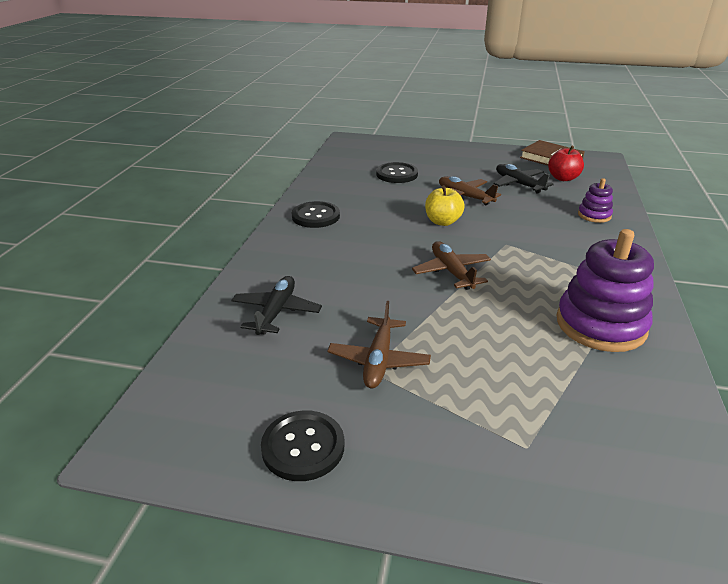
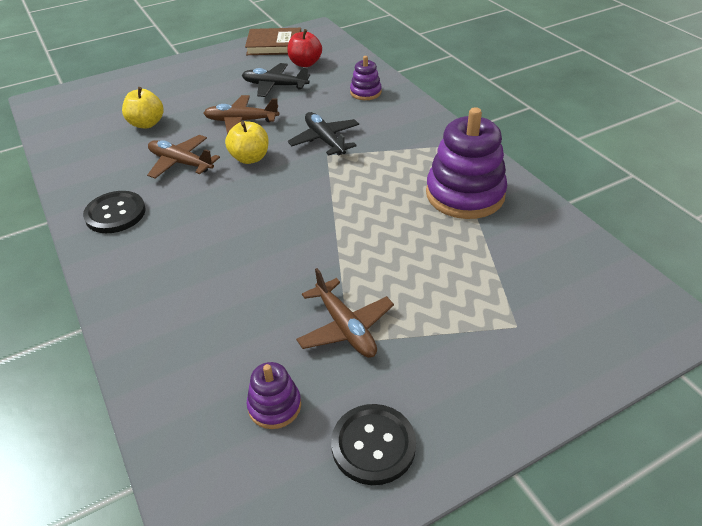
camera: 40 degrees left, 10 degrees up
(271, 377) = (274, 406): none -> purple stacking toy
(276, 312) = (200, 340): black plane -> black plane (324, 140)
(397, 174) = (147, 124): black button -> yellow apple
(451, 272) = (312, 207): brown plane -> brown plane (180, 163)

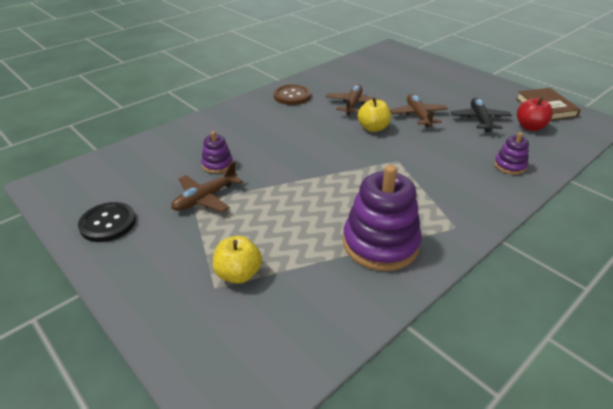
camera: 75 degrees right, 5 degrees down
(115, 214) = (292, 96): black button -> brown button
(147, 124) = (390, 83): yellow apple -> yellow apple (238, 274)
(274, 406) = (141, 181): purple stacking toy -> purple stacking toy (217, 164)
(324, 140) = (417, 156): black plane -> none

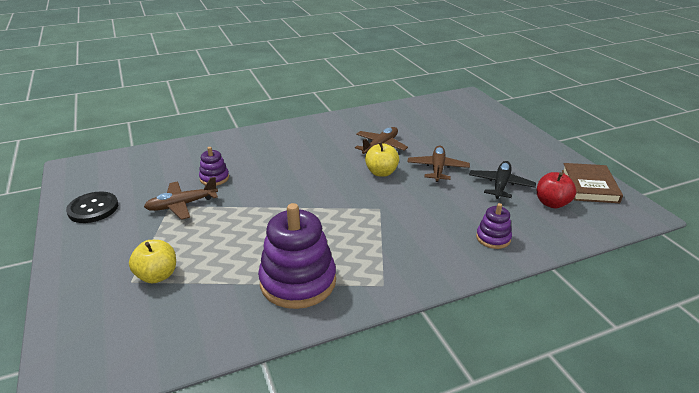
camera: 20 degrees right, 5 degrees down
(292, 96) = (329, 128): brown button -> none

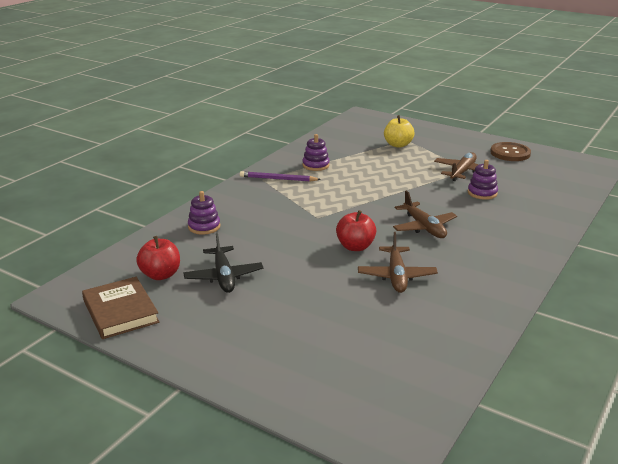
camera: 145 degrees right, 5 degrees down
(93, 209) = (510, 153): black button -> brown button
(298, 281) = (316, 165): purple stacking toy -> purple stacking toy, size x0.50
(365, 276) = (278, 179): none -> purple pencil
(381, 172) = (355, 247): yellow apple -> red apple
(437, 168) = (305, 271): brown plane -> brown plane (424, 227)

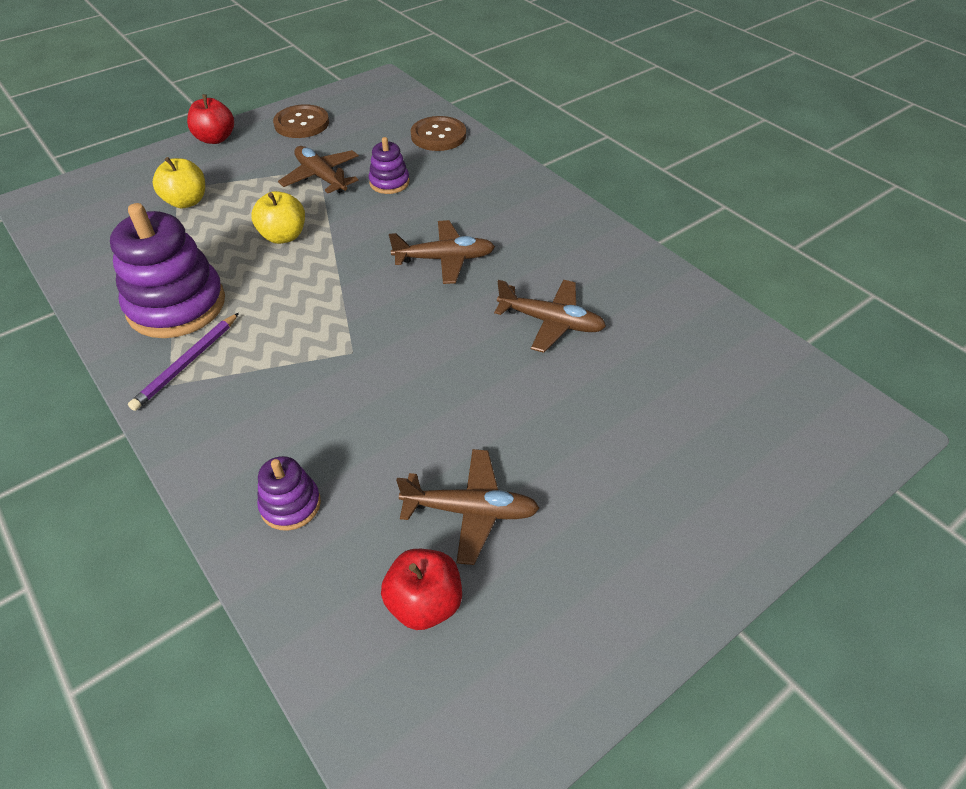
camera: 70 degrees left, 20 degrees up
(120, 311) = (519, 688): brown book -> none
(224, 277) = (471, 511): black plane -> brown plane
(316, 165) = (176, 305): purple stacking toy -> purple stacking toy, size x2.01
(355, 247) = (459, 337): red apple -> red apple (215, 139)
(395, 176) = (283, 236): none -> yellow apple
(557, 197) = (438, 136): none -> brown button

